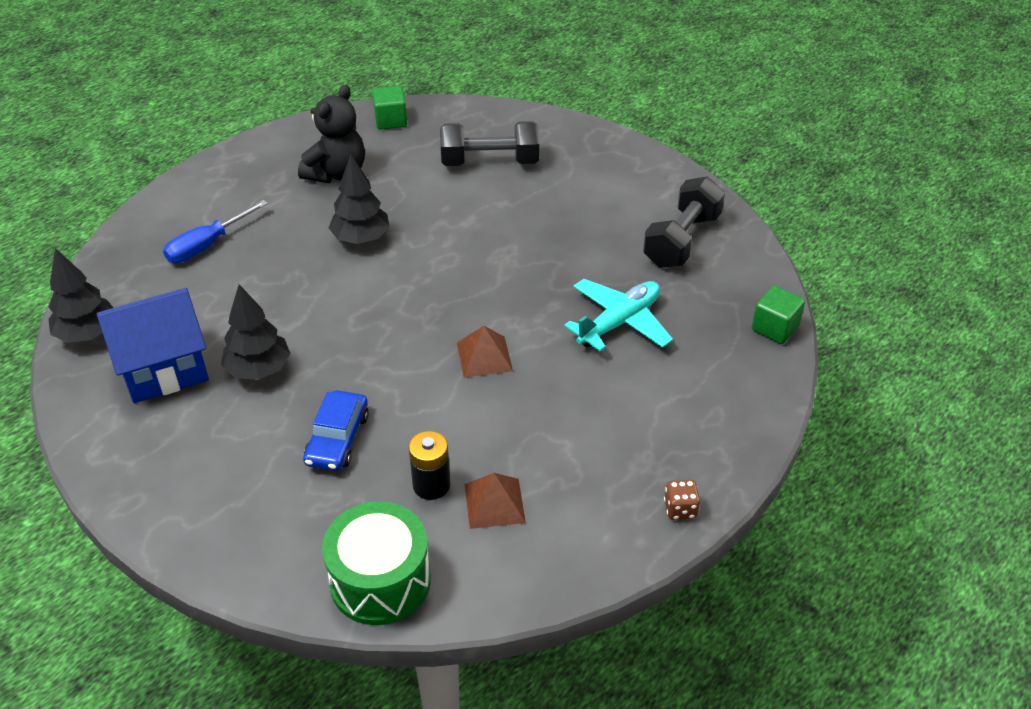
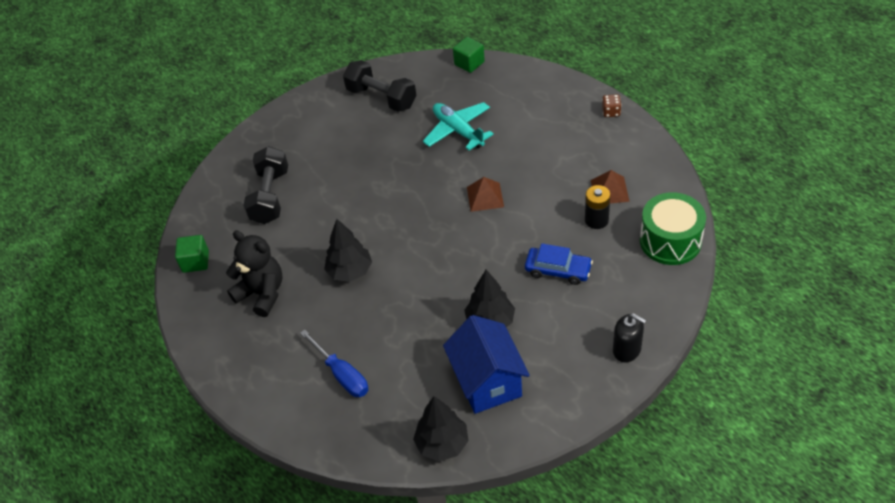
camera: 80 degrees left, 5 degrees up
(180, 516) = (627, 350): none -> black soap dispenser

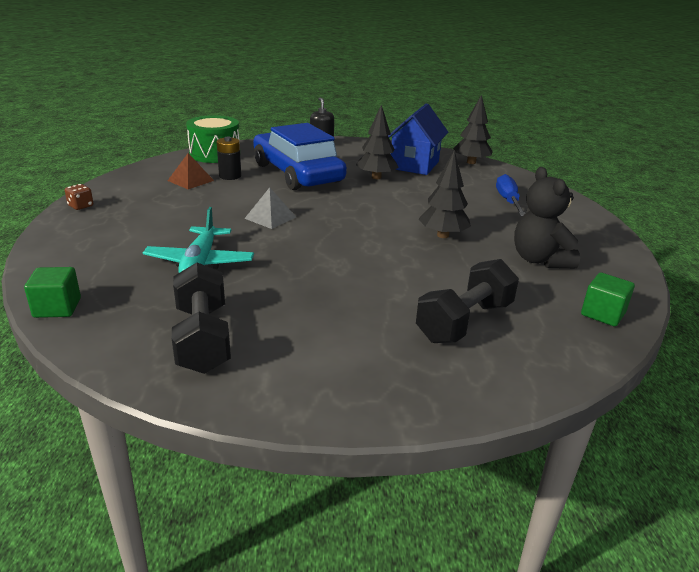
camera: 145 degrees left, 20 degrees down
(485, 197) = (270, 217): brown pyramid -> grey pyramid
(558, 270) = (297, 173): blue car -> blue car, size x2.11

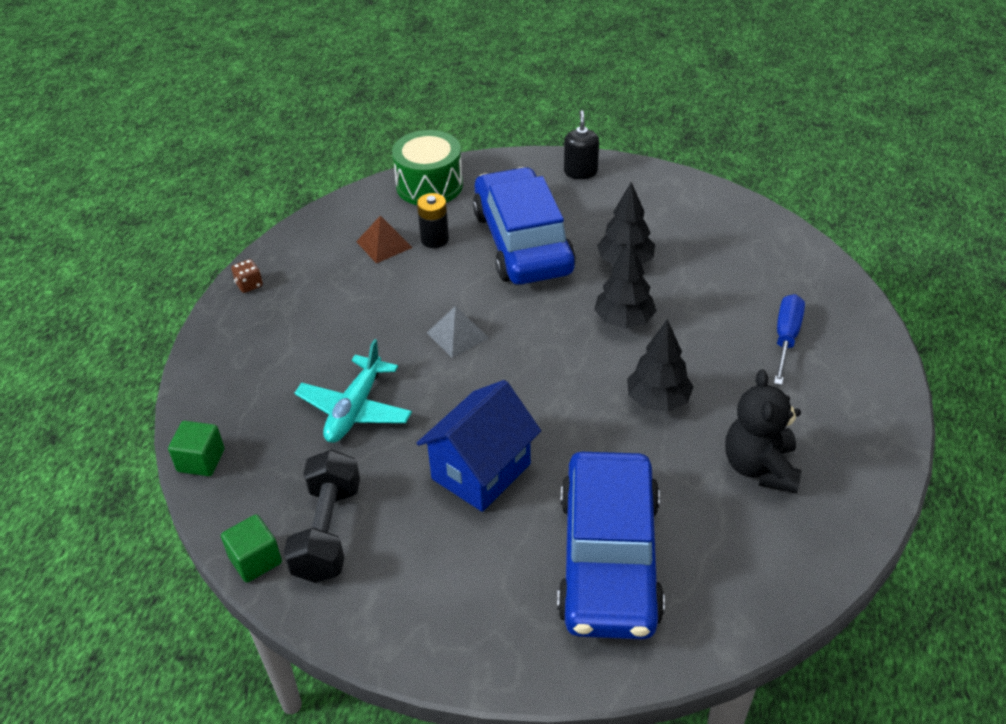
camera: 20 degrees right, 15 degrees up
(414, 165) = (692, 237): blue house -> blue house (481, 471)
(464, 322) = (608, 558): black dumbbell -> blue car
(471, 162) = (780, 239): black tree -> black tree (624, 320)
(602, 314) = (781, 576): green cube -> green cube (255, 560)

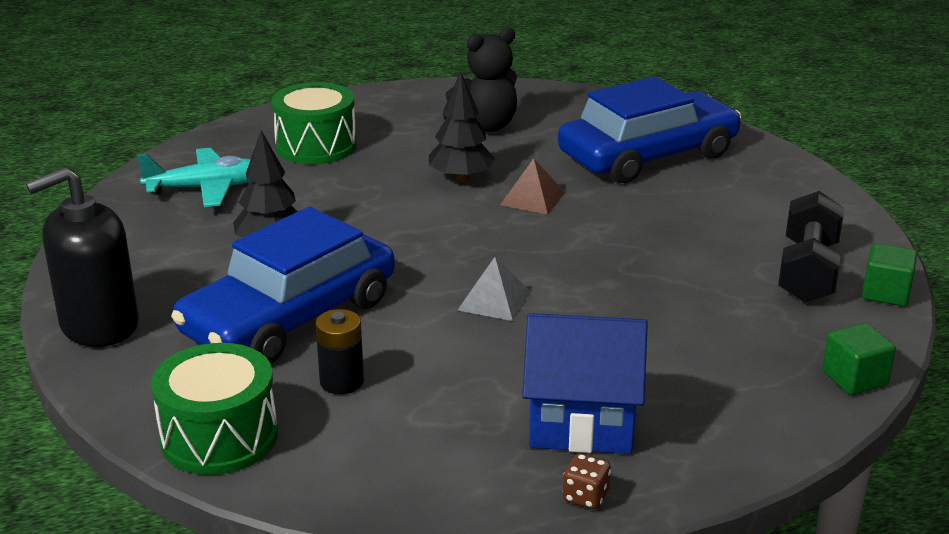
camera: 125 degrees left, 15 degrees down
(327, 532) = (807, 272): black dumbbell -> black dumbbell turned 45 degrees counterclockwise
(355, 409) = (668, 318): turquoise plane -> turquoise plane (206, 188)
(384, 244) = (389, 418): brown pyramid -> brown pyramid (532, 198)
(481, 471) = (644, 227): blue house -> blue house (581, 424)
(580, 172) = (99, 325): black soap dispenser -> black soap dispenser, size x1.79
(624, 320) = (370, 220): black tree -> none
(786, 338) = (316, 146): blue screwdriver -> green drum

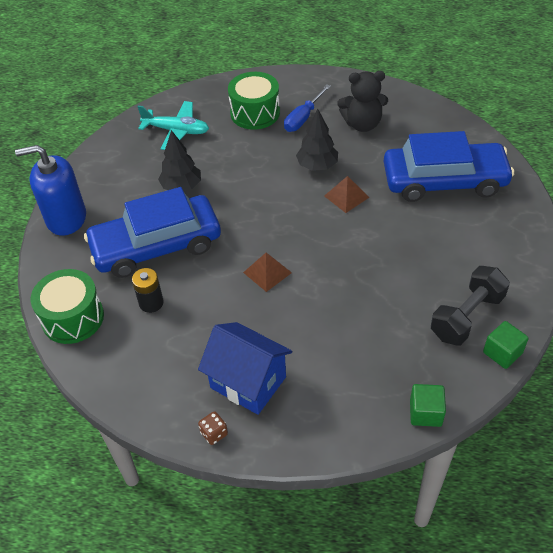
camera: 30 degrees right, 20 degrees up
(99, 325) = (66, 218): black soap dispenser -> blue soap dispenser
(394, 137) = (303, 118): none -> blue screwdriver
(494, 300) = (267, 272): grey pyramid -> brown pyramid

